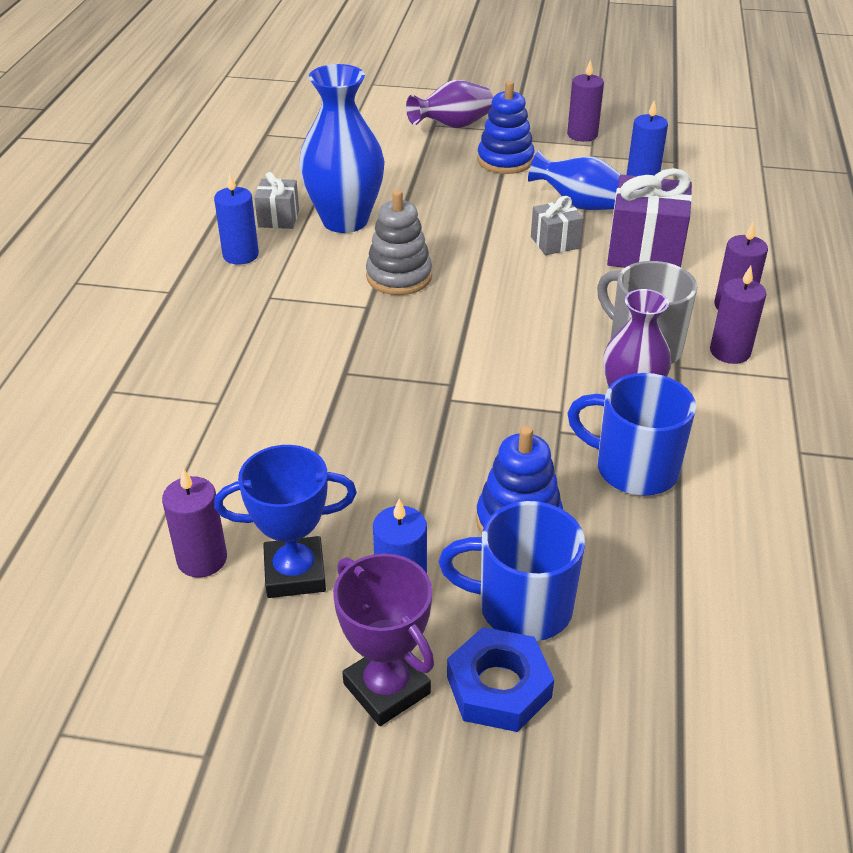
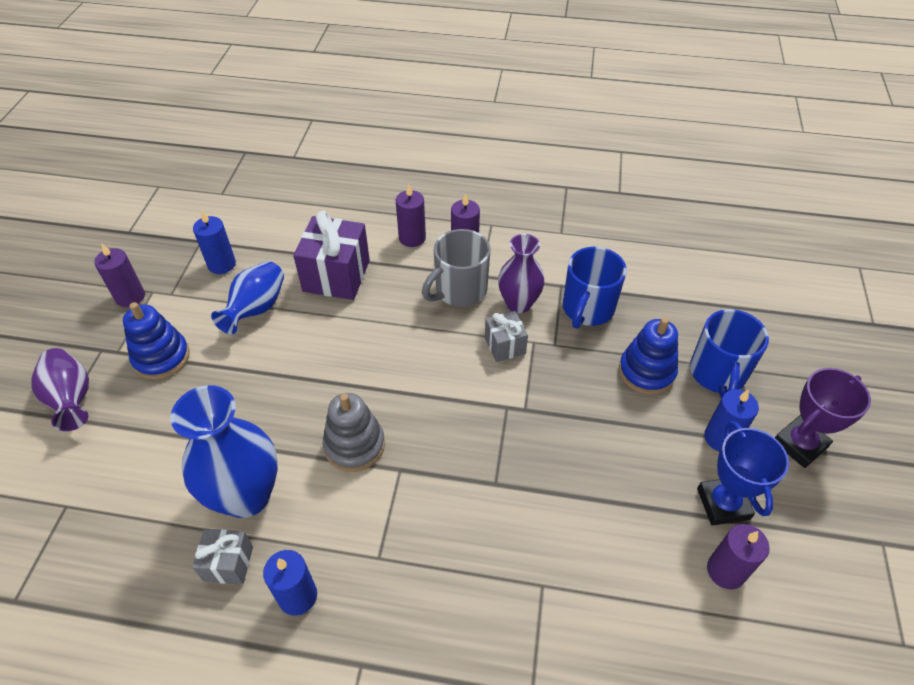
camera: 90 degrees left, 10 degrees up
(498, 687) = (779, 388): blue nut -> none
(555, 242) = (314, 330): grey gift -> grey gift (505, 345)

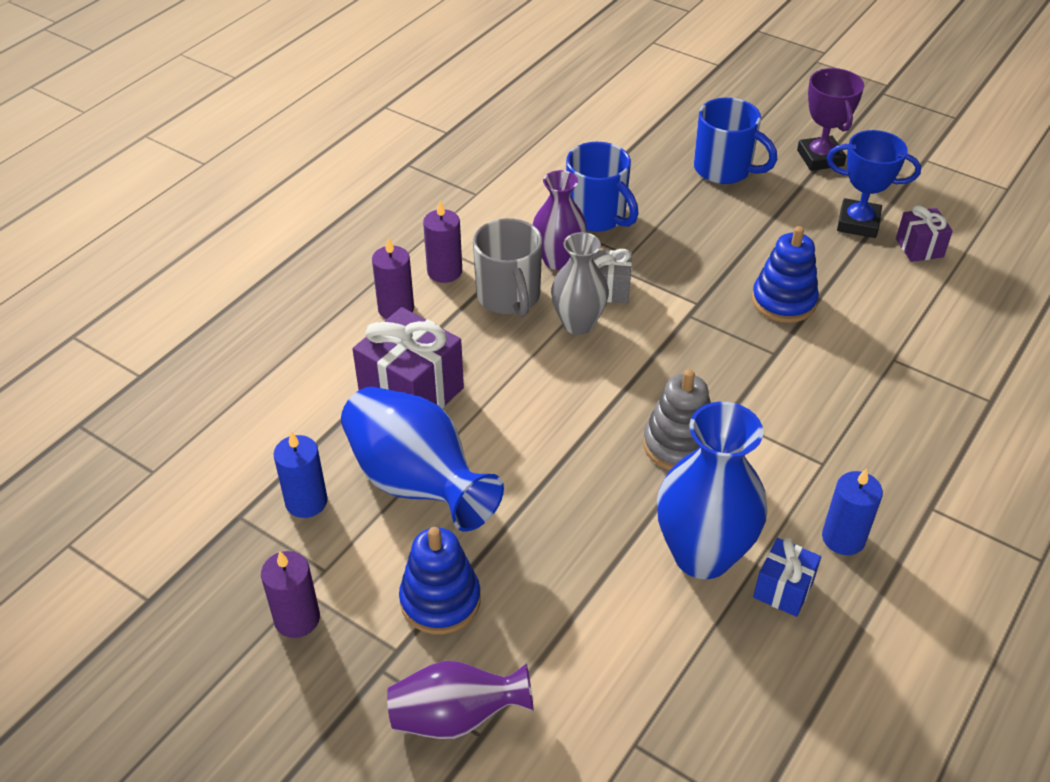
camera: 65 degrees left, 5 degrees down
(228, 563) = (783, 589): grey gift -> blue gift
(256, 309) = (417, 483): blue vase -> blue vase, size x1.56
(454, 339) = (578, 324): none -> grey vase
(646, 372) = (698, 209): blue stacking toy -> blue stacking toy (783, 301)
(721, 438) = (793, 196): blue candle -> none
(725, 571) = (919, 248): purple candle -> purple gift

